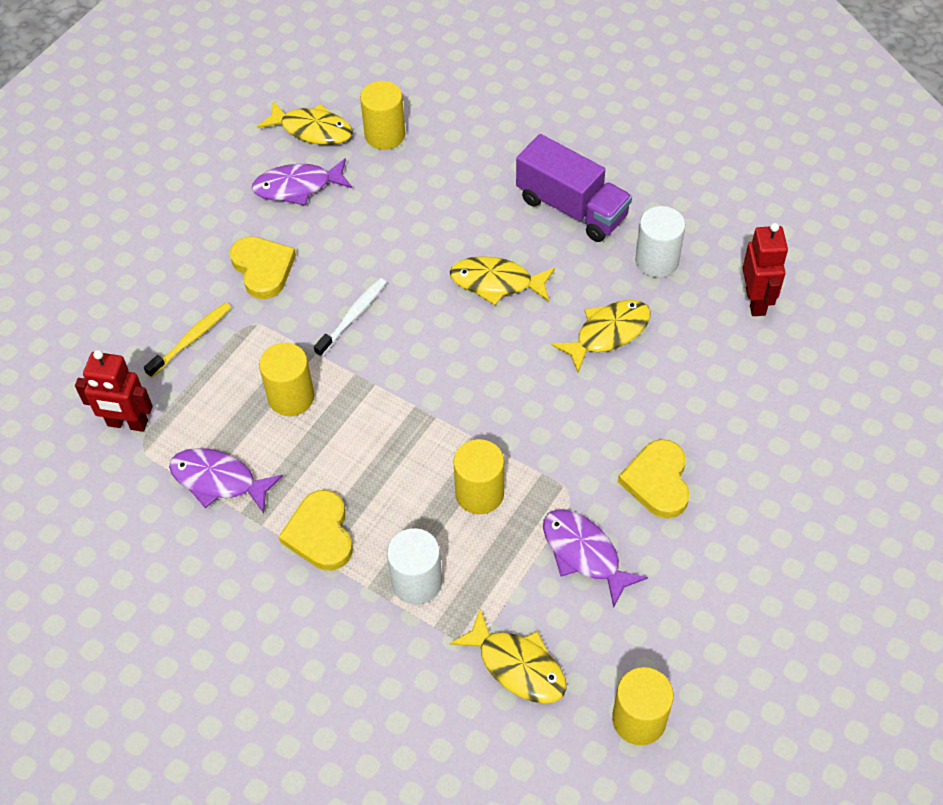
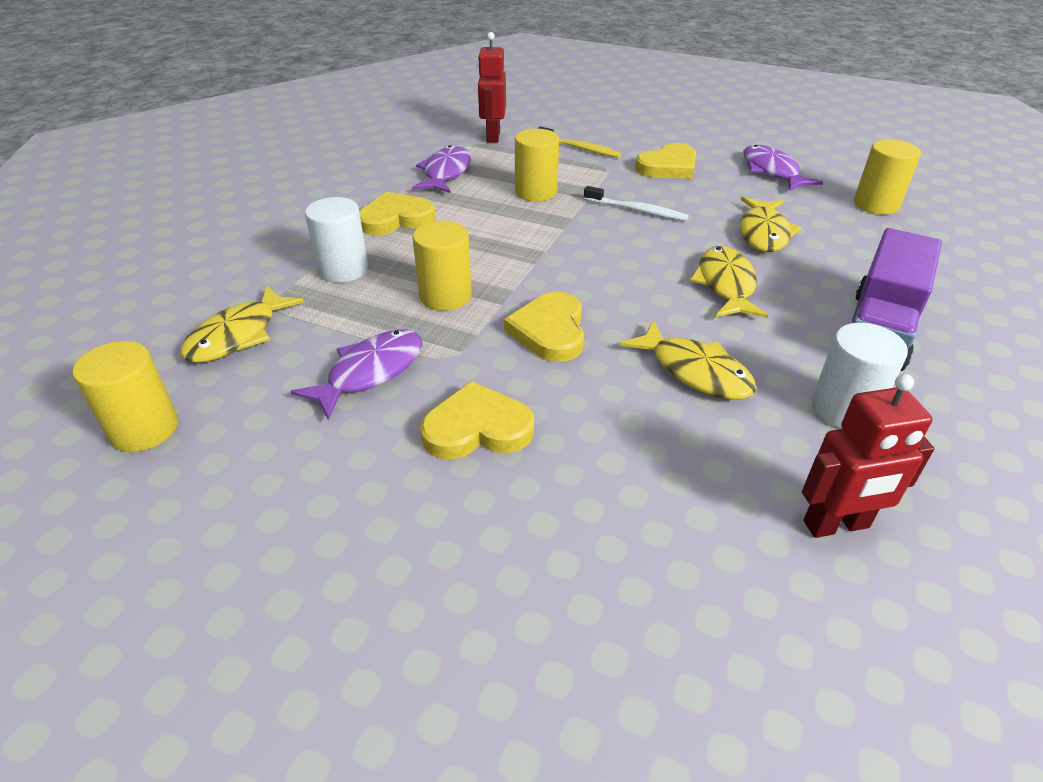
camera: 80 degrees right, 15 degrees down
(312, 130) = (847, 170): yellow fish -> yellow fish (763, 233)
(545, 419) = (549, 331): none -> yellow heart

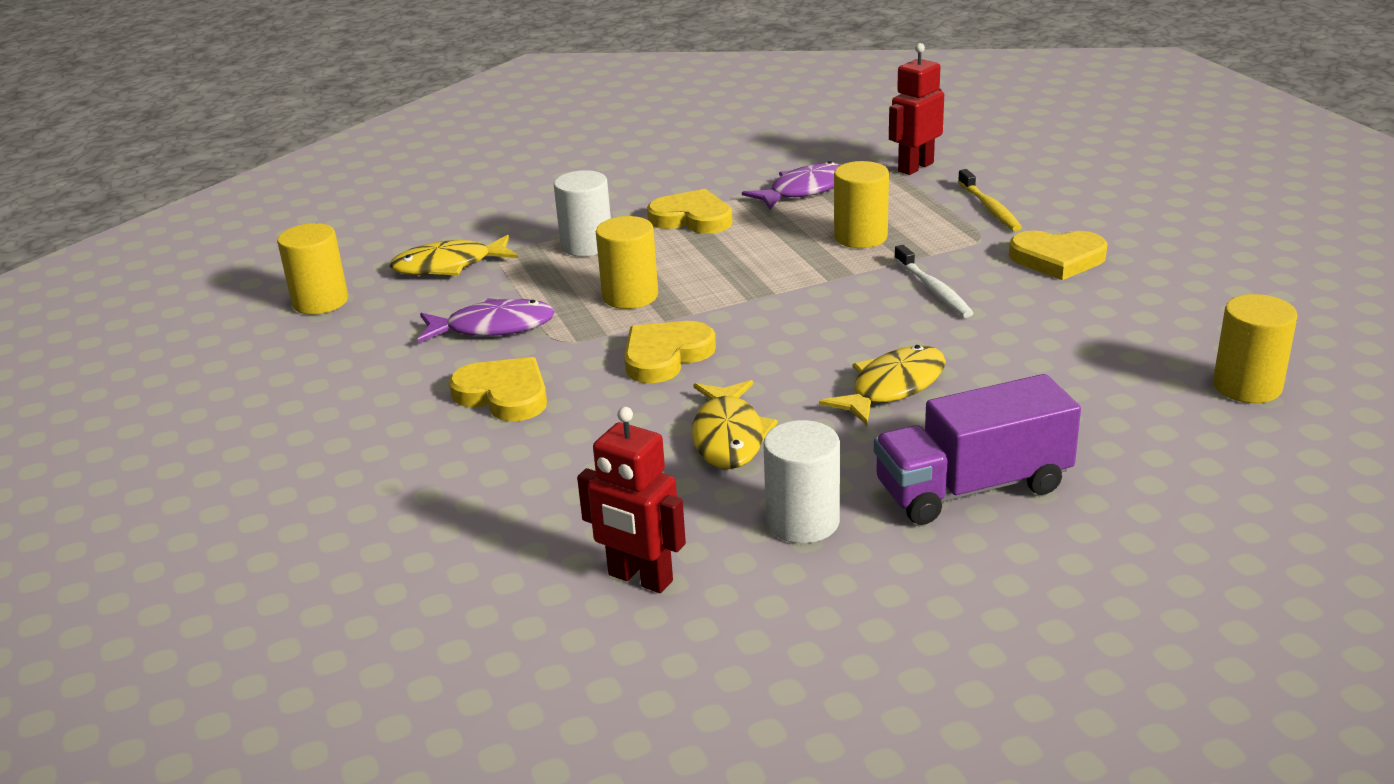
camera: 45 degrees right, 10 degrees down
(763, 233) = (1032, 361): yellow fish -> none
(772, 171) = (1182, 305): purple fish -> none

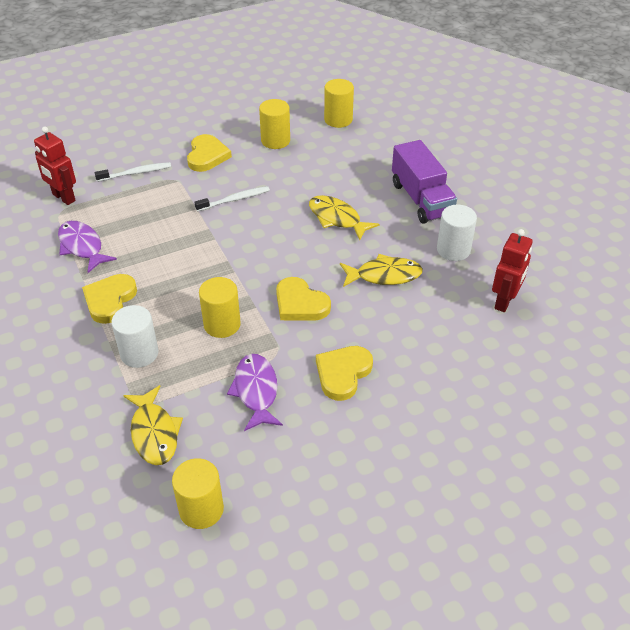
camera: 95 degrees left, 15 degrees up
(860, 237) = (161, 224): yellow cylinder -> yellow cylinder (275, 141)
(990, 208) = (136, 173): yellow toothbrush -> white toothbrush

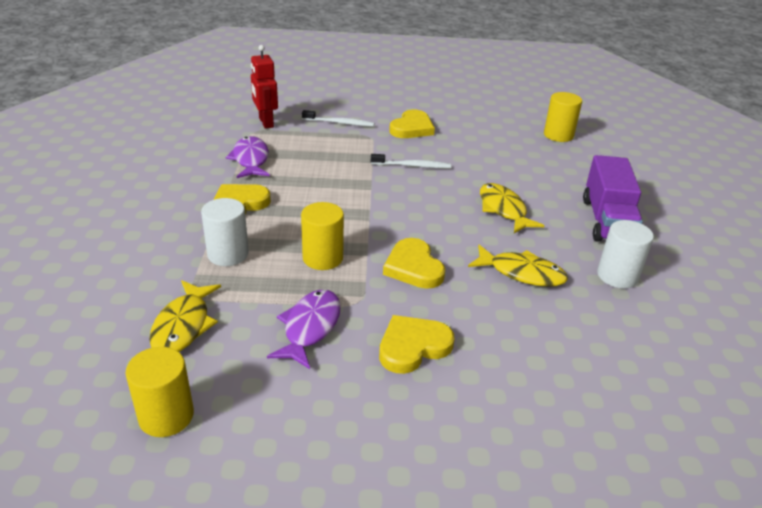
camera: 25 degrees right, 10 degrees down
(275, 141) = (484, 134): yellow cylinder -> none
(504, 301) = (653, 346): red robot -> none

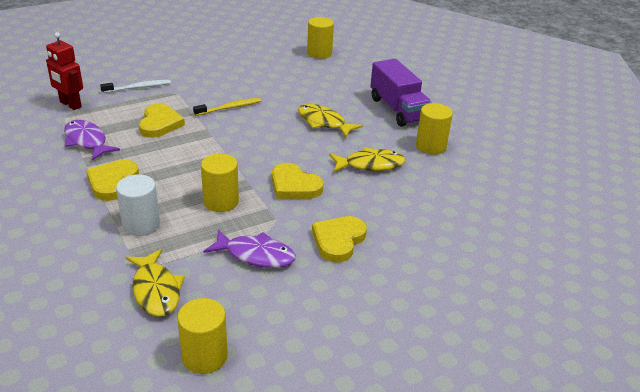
camera: 30 degrees left, 0 degrees up
(310, 327) = (255, 255): purple fish -> purple fish turned 120 degrees clockwise
(412, 128) = (203, 76): yellow heart -> yellow heart (160, 124)
(412, 166) = (229, 108): white toothbrush -> yellow toothbrush
(617, 276) = (431, 146): white cylinder -> yellow cylinder

